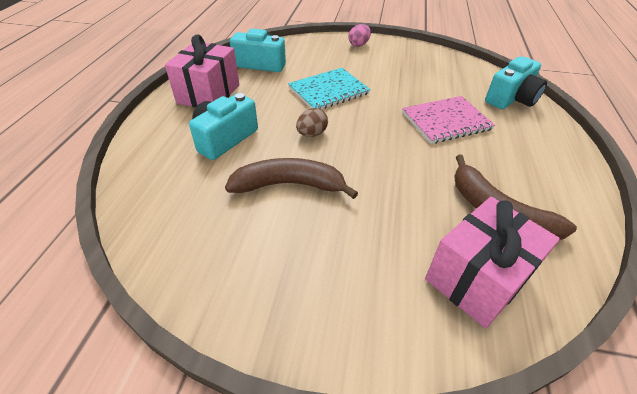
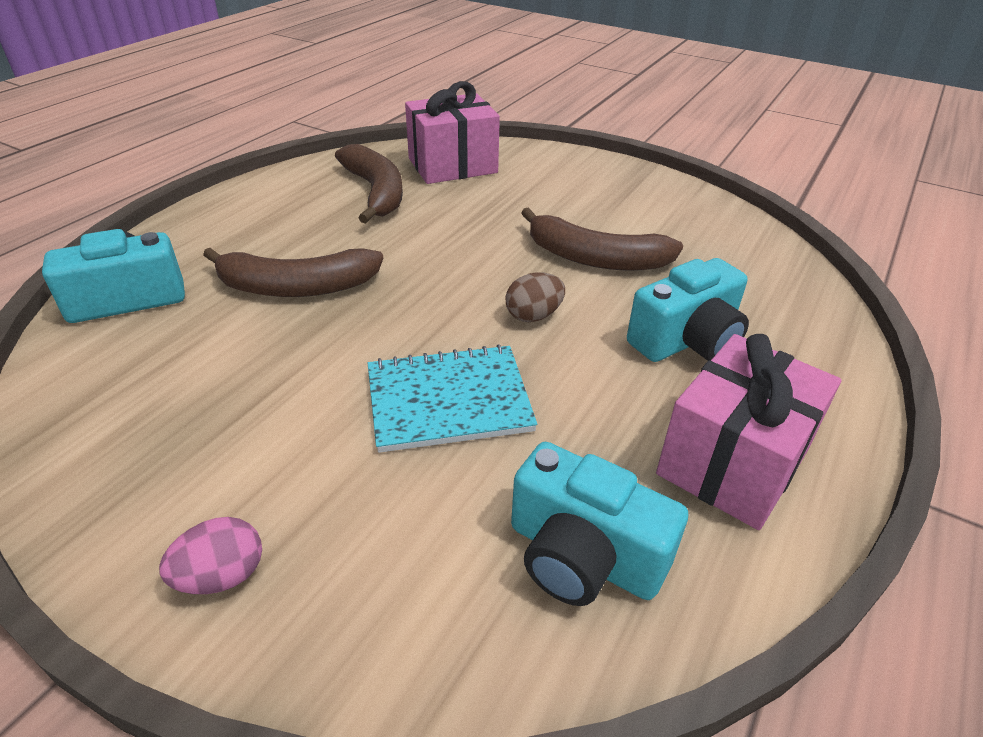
camera: 160 degrees left, 5 degrees down
(446, 121) = (297, 287): pink notebook -> brown banana

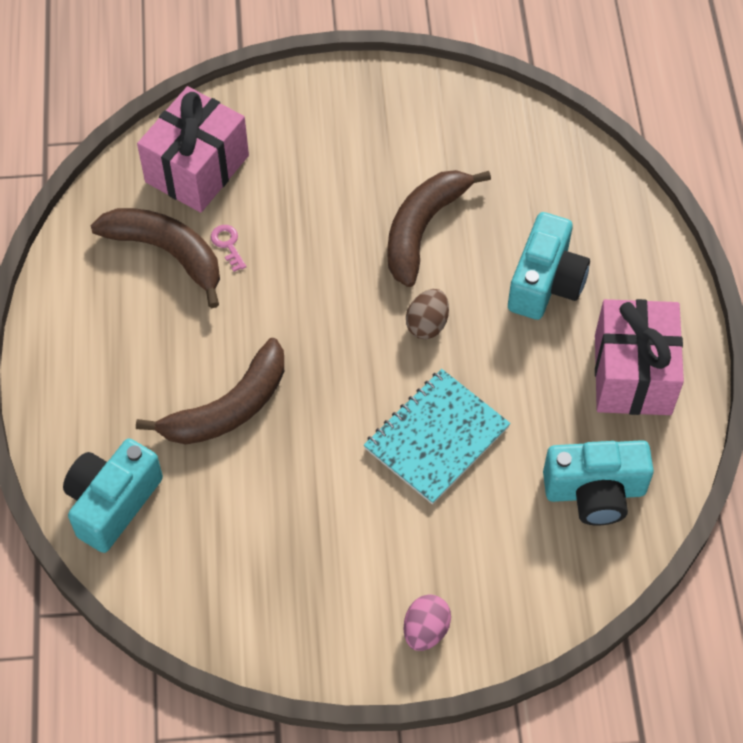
camera: 35 degrees left, 20 degrees up
(424, 205) = (228, 244): none -> pink key
(595, 258) = (422, 229): brown banana -> brown banana turned 135 degrees clockwise

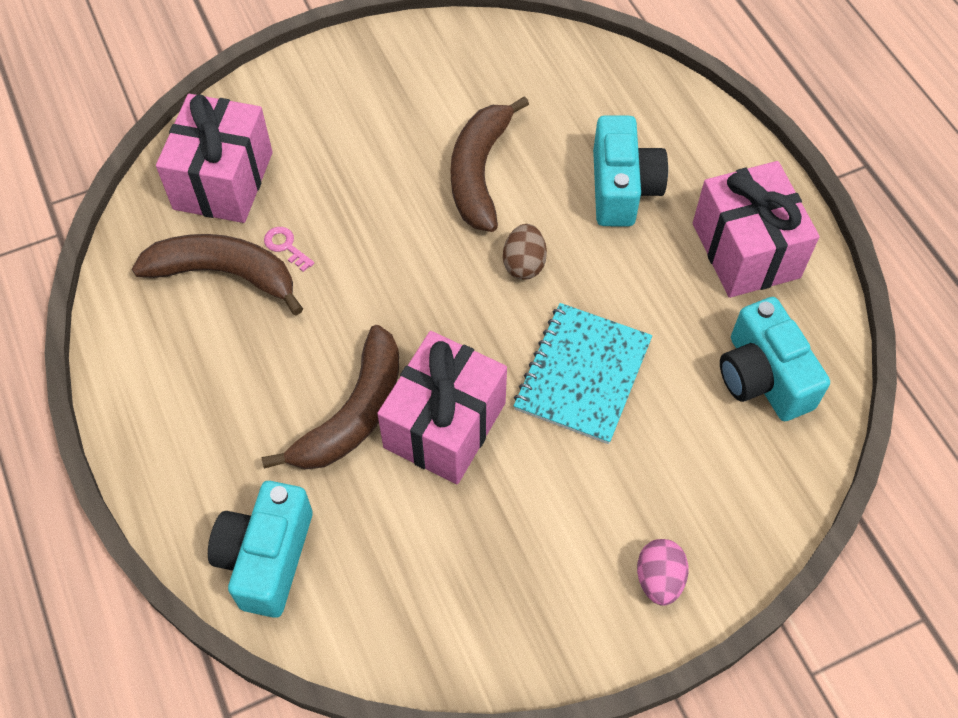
camera: 20 degrees left, 0 degrees up
(300, 442) = (444, 425): none -> pink gift
(595, 491) = (763, 377): turquoise camera -> turquoise camera turned 90 degrees clockwise

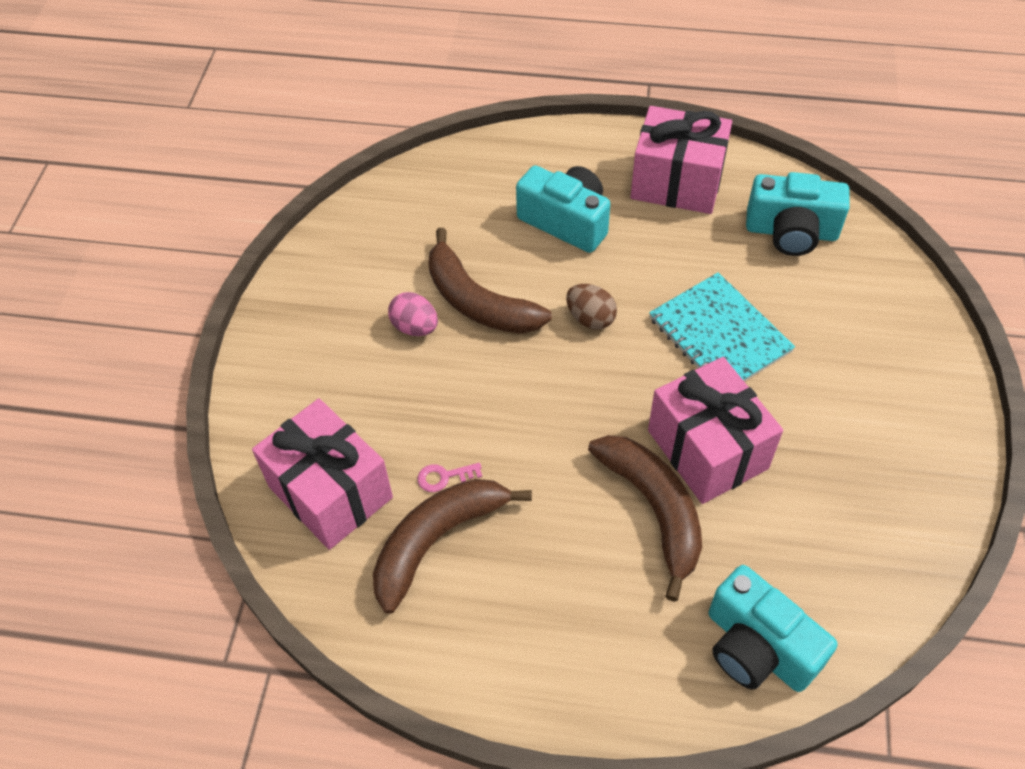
camera: 55 degrees left, 5 degrees down
(659, 579) = (924, 381): pink egg -> pink egg (415, 327)

